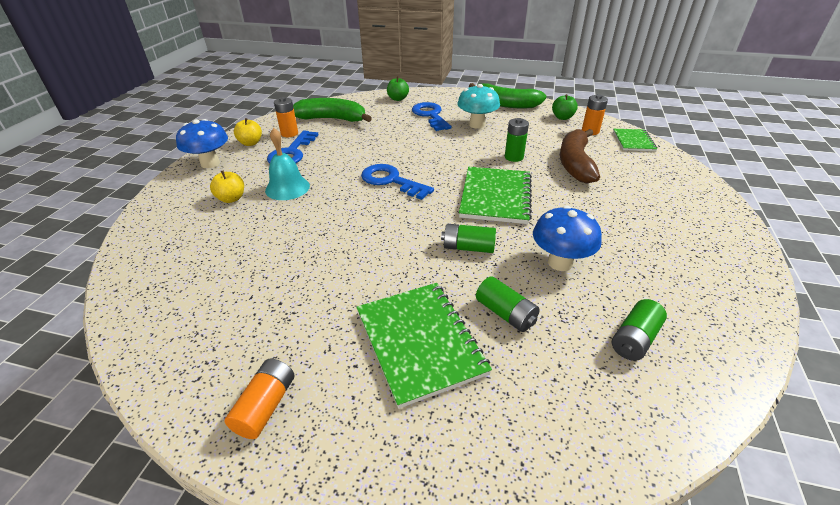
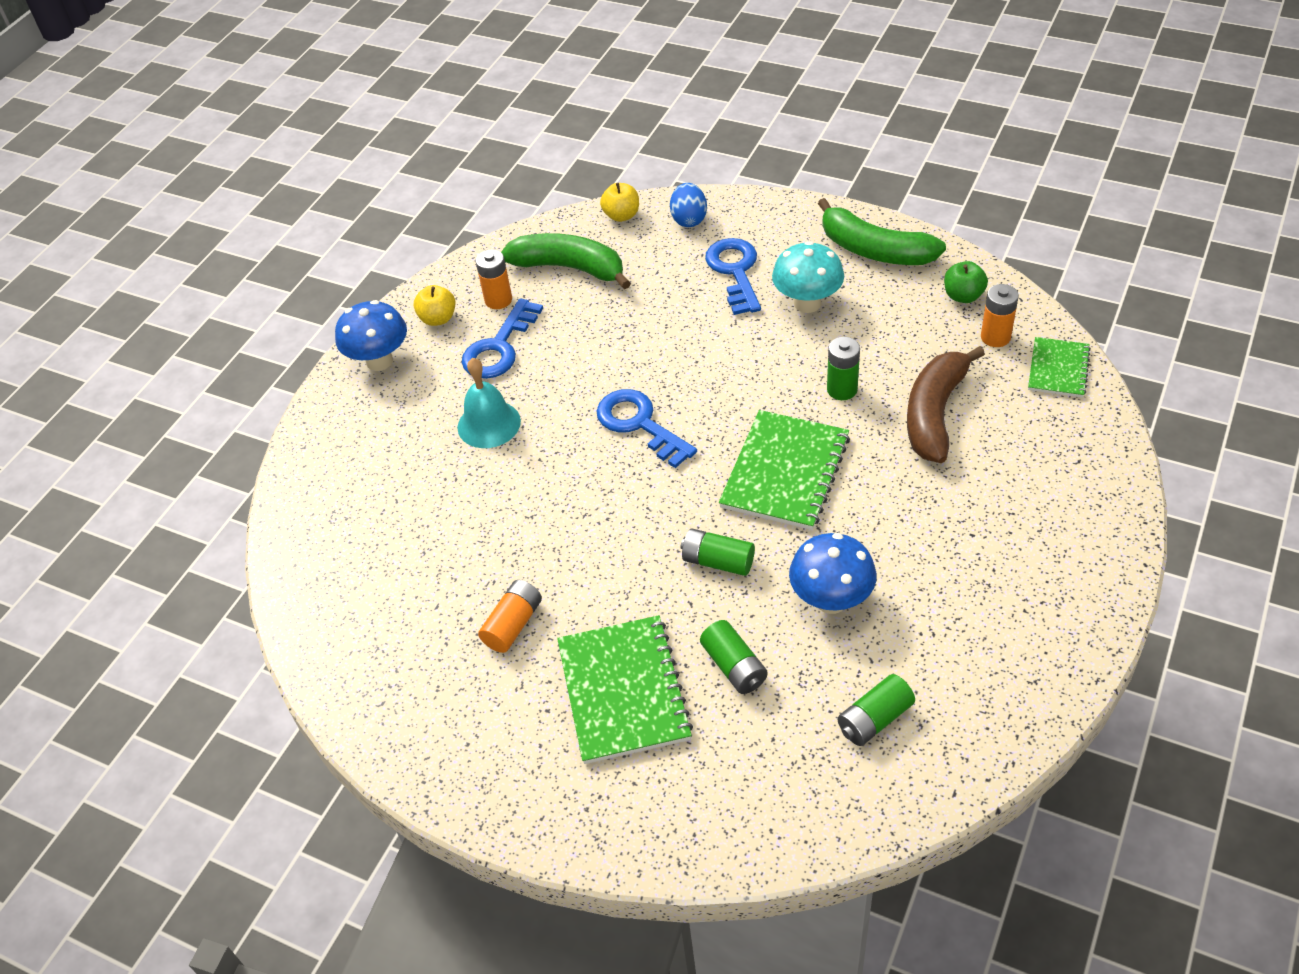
camera: 15 degrees right, 10 degrees up
(231, 199) = (411, 438): yellow apple -> yellow apple (621, 215)
(265, 406) = (450, 743): orange battery -> orange battery (513, 624)
(398, 99) = (689, 219): green apple -> blue egg

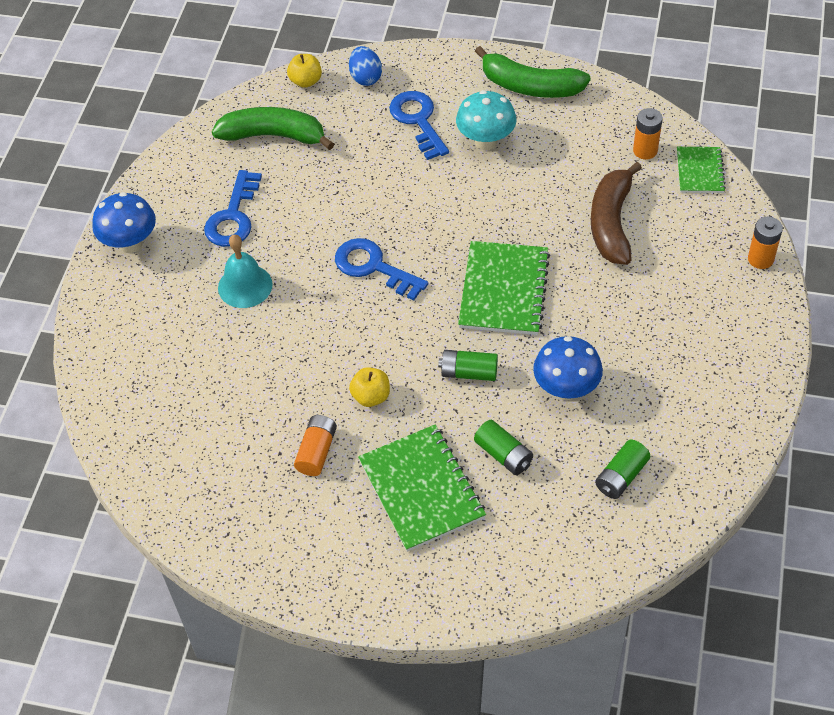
camera: 15 degrees left, 5 degrees up
(438, 319) = (171, 198): yellow apple -> yellow apple (371, 396)
(498, 300) = (219, 173): orange battery -> orange battery (760, 259)
(842, 389) = (532, 213): green battery -> none
(963, 296) = (611, 118): green apple -> none

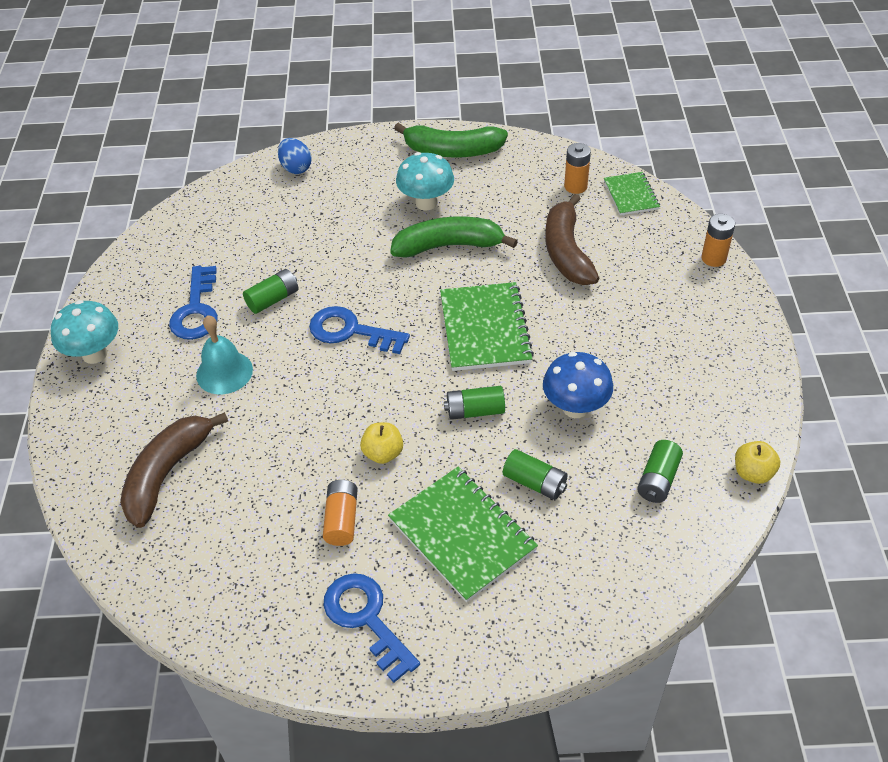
camera: 15 degrees left, 5 degrees down
(130, 243) = (94, 354): blue mushroom -> turquoise mushroom
(172, 375) = (167, 473): none -> brown banana
(274, 136) = (219, 231): green banana -> green banana (449, 246)
(306, 81) = (239, 180): yellow apple -> yellow apple (753, 473)
(308, 219) = (273, 299): none -> green battery
(418, 120) = (356, 196): blue key -> blue key (366, 618)

